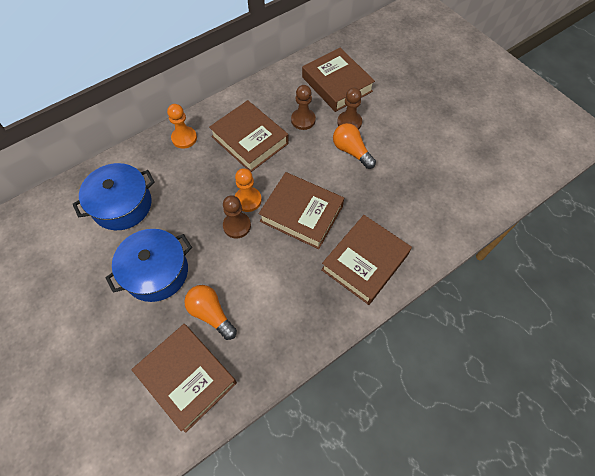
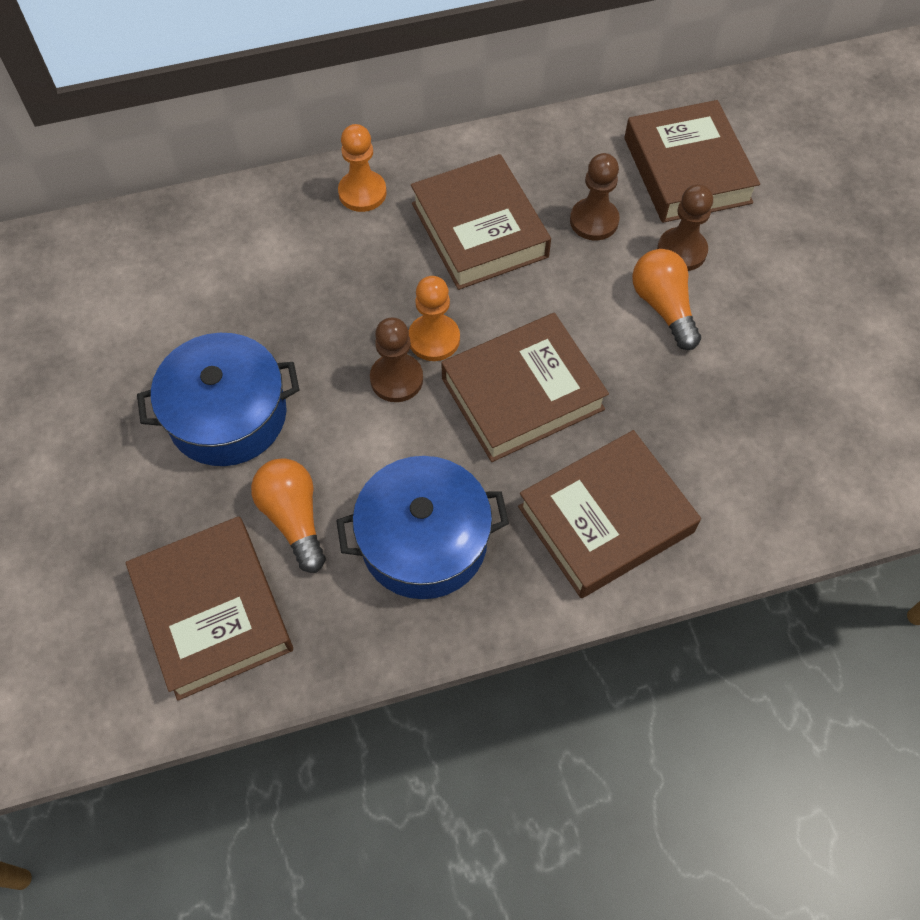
camera: 20 degrees right, 0 degrees up
(122, 205) = (212, 280): blue pot -> blue pot (424, 541)
(301, 213) = (522, 394): brown book -> brown book turned 75 degrees counterclockwise

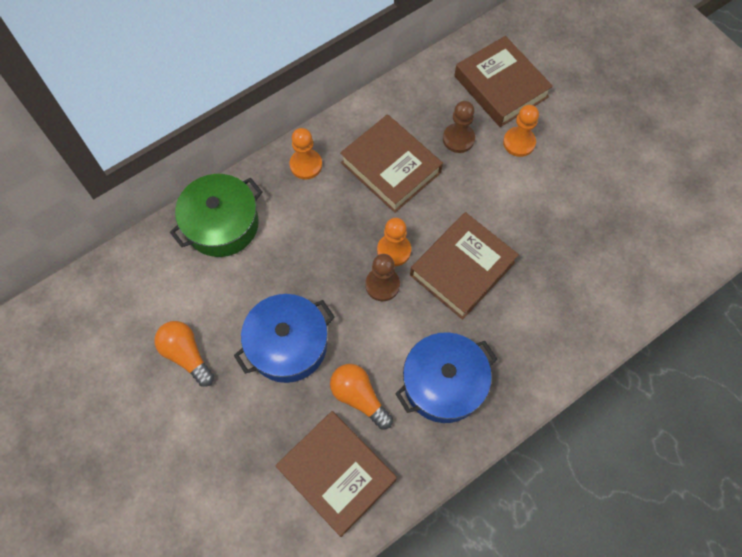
camera: 20 degrees left, 5 degrees up
(213, 234) = (222, 224): none -> green pot
(605, 519) = (543, 332): brown book -> none
(663, 307) = (522, 183): orange light bulb -> orange light bulb (186, 355)
(681, 251) = (519, 142): brown pawn -> orange pawn

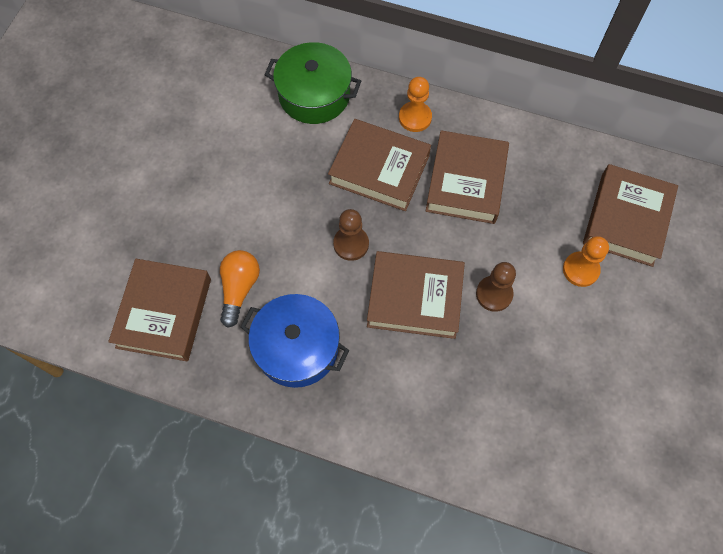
camera: 55 degrees right, 0 degrees up
(186, 355) = (189, 144): orange light bulb -> none
(288, 345) = (247, 208): blue pot -> none
(332, 221) = (379, 169): none -> brown book
(394, 250) = (389, 233): orange pawn -> none
(458, 139) = (540, 217): brown pawn -> brown pawn (494, 294)

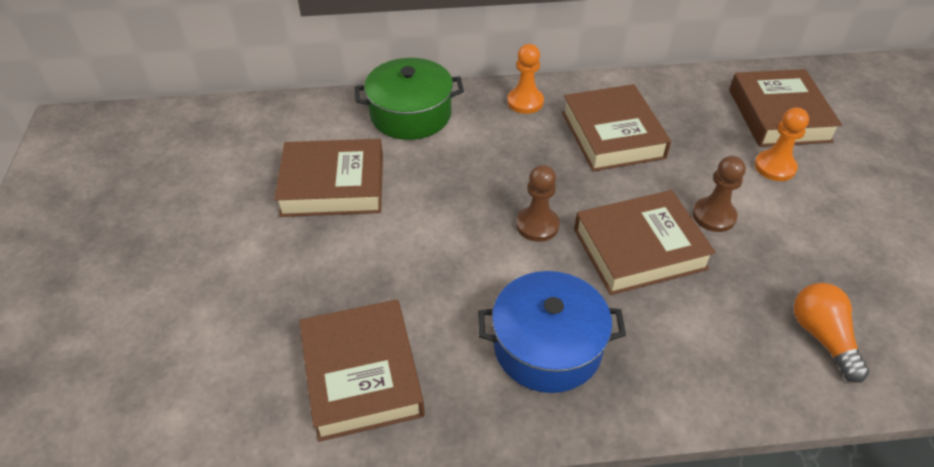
camera: 25 degrees left, 20 degrees down
(239, 289) = (440, 313): orange light bulb -> orange light bulb (822, 337)
(379, 169) = (520, 153): brown book -> brown book (333, 185)

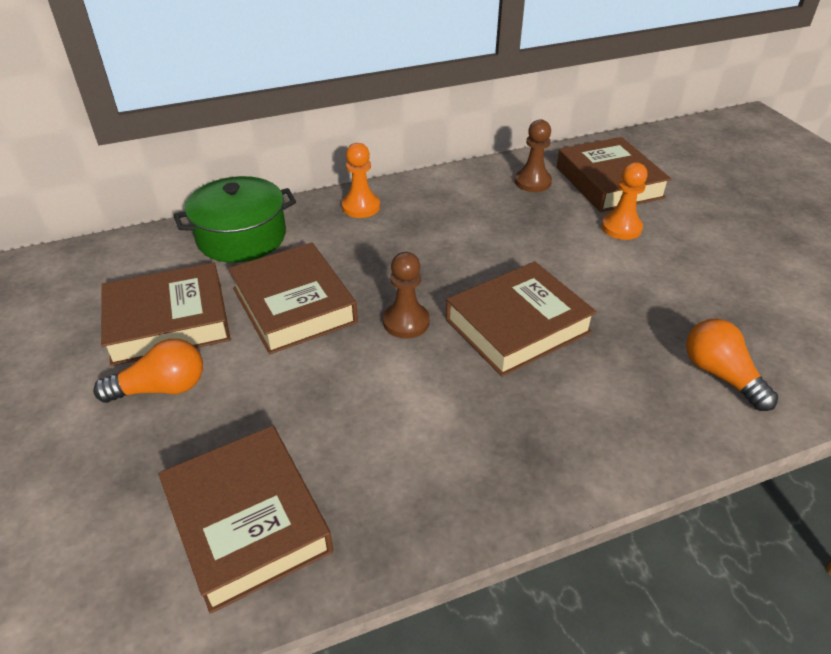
camera: 15 degrees left, 5 degrees down
(316, 245) = (161, 388): none -> orange light bulb
(547, 347) = (451, 443): blue pot -> none
(612, 135) = (458, 224): brown book -> brown book (294, 305)
(714, 216) = (579, 281): brown pawn -> brown pawn (532, 182)

